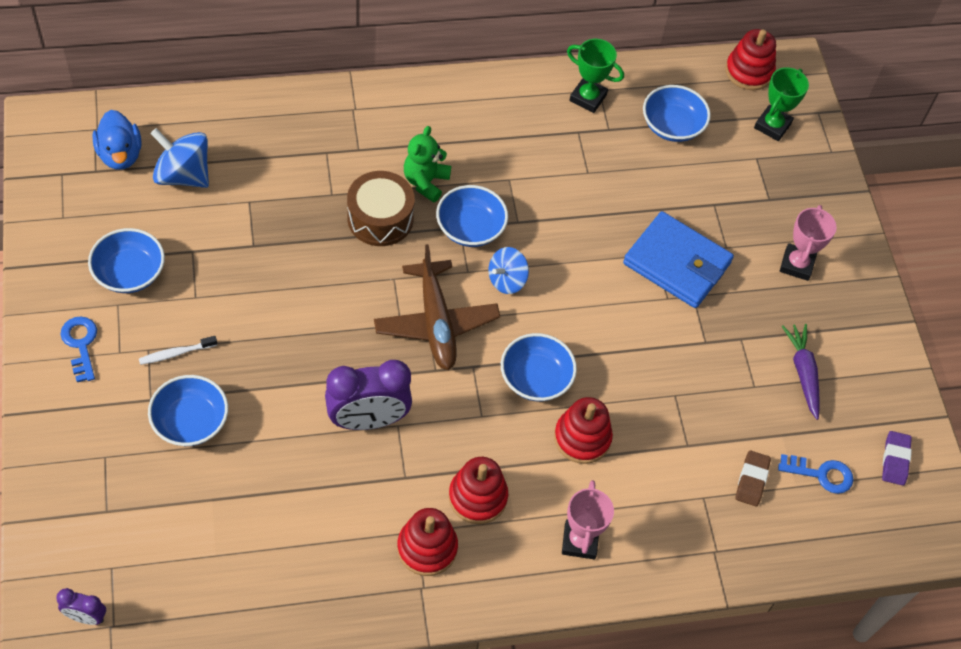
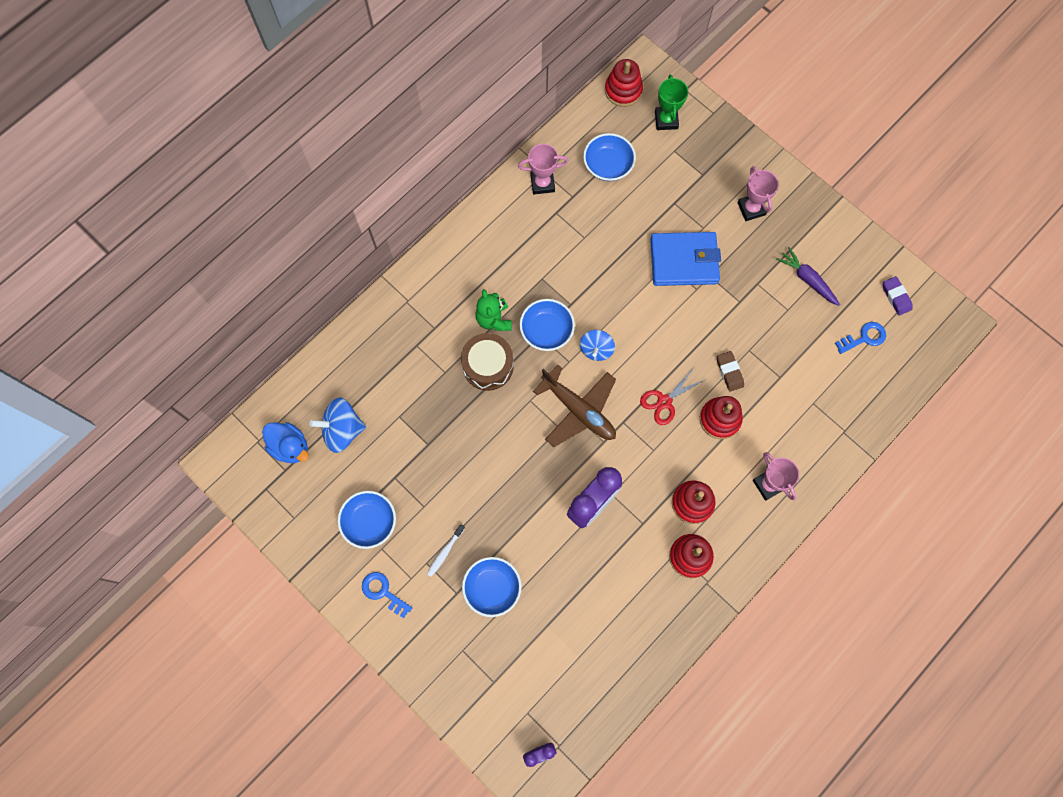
camera: 30 degrees left, 15 degrees up
(535, 378) = (664, 401): blue bowl -> red scissors
(588, 98) = (542, 183): green trophy -> pink trophy
(752, 480) = (830, 371): brown eraser -> brown eraser (729, 372)

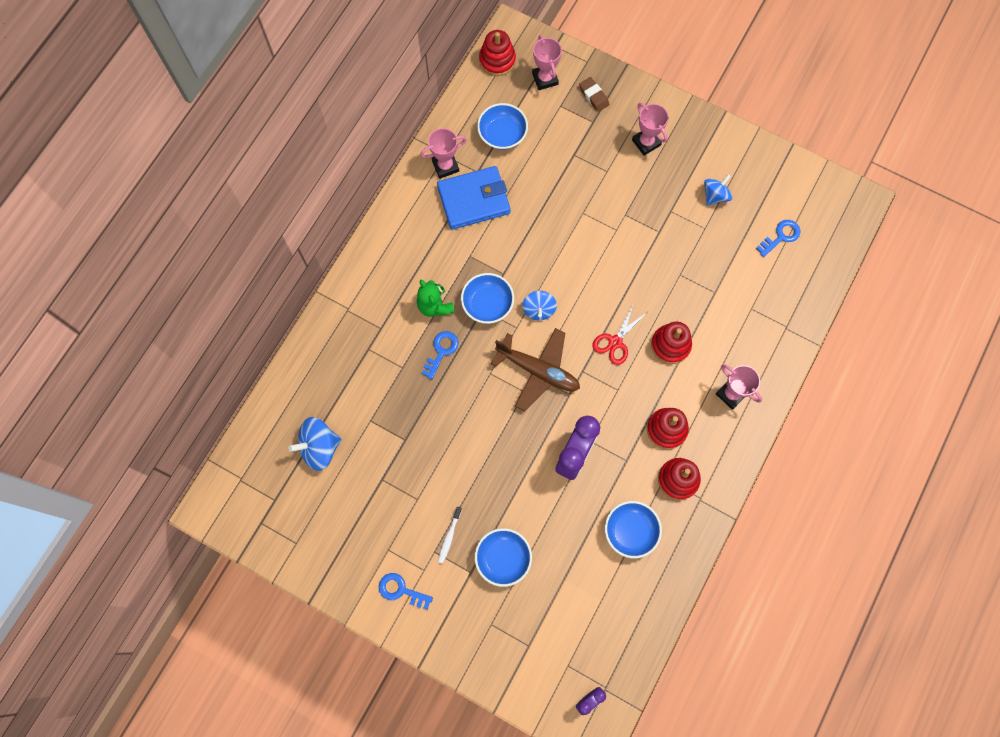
camera: 15 degrees left, 0 degrees up
(290, 447) = (273, 476): blue duck -> none
(369, 522) = (370, 528): blue bowl -> blue bowl (630, 531)
(488, 366) = (441, 351): brown drum -> blue key
(666, 120) = (545, 79): green trophy -> pink trophy
(684, 261) = (597, 206): blue wallet -> blue wallet (474, 200)
(729, 372) = (667, 299): brown eraser -> brown eraser (593, 96)
(807, 279) = (715, 196): purple carrot -> blue spinning top
(896, 297) = (799, 192): purple eraser -> none

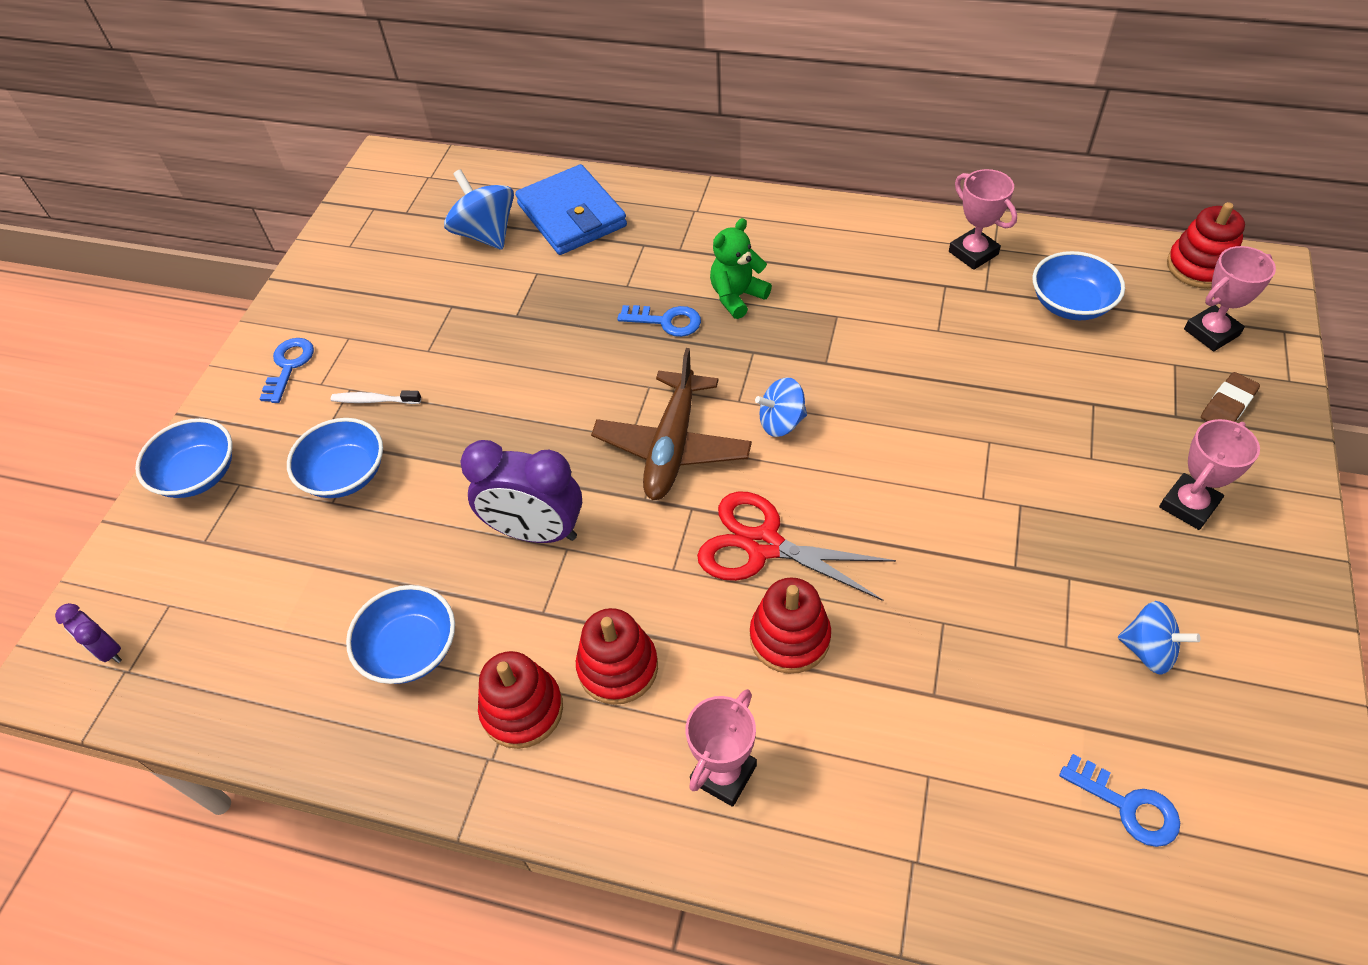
camera: 80 degrees right, 20 degrees down
(474, 200) = (935, 298): blue wallet -> blue wallet (572, 215)
(487, 304) = (765, 356): blue bowl -> blue bowl (198, 474)
(615, 342) = (763, 545): red scissors -> red scissors, size x1.50

